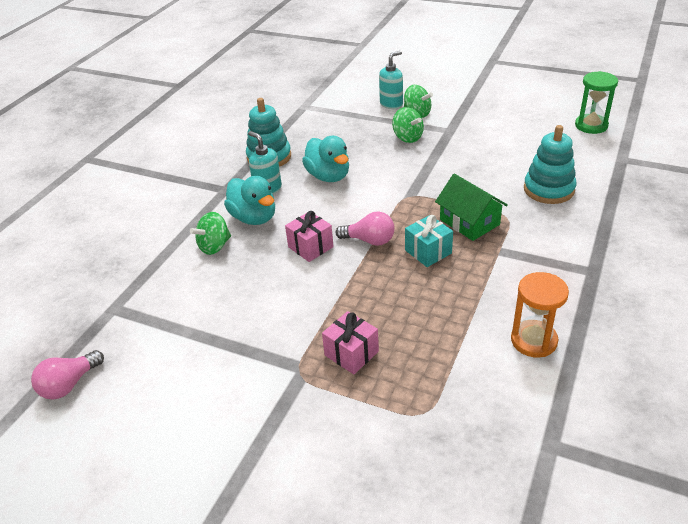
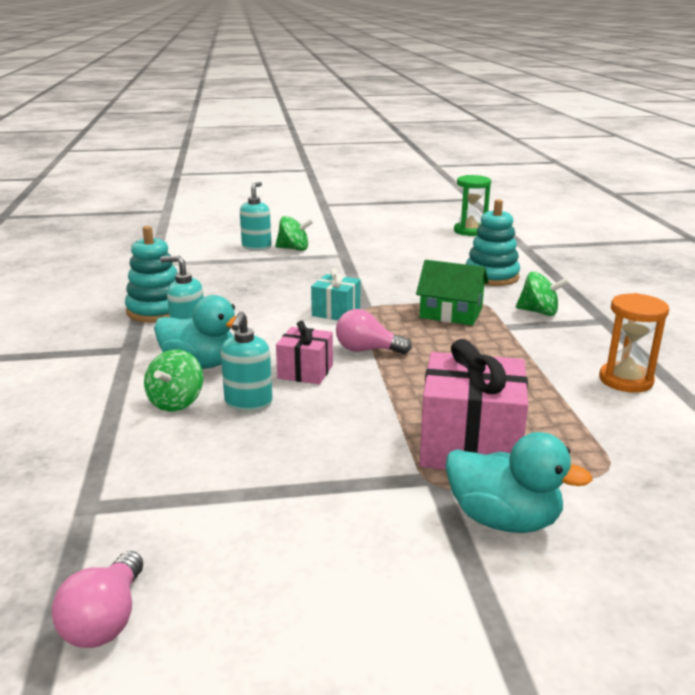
camera: 35 degrees left, 15 degrees down
(253, 262) = (248, 403): none -> turquoise soap dispenser
(328, 176) = (253, 311): turquoise duck -> turquoise duck (503, 520)
(351, 353) = (470, 446): pink gift -> pink gift, size x1.78
(369, 240) = (367, 350): pink light bulb -> pink light bulb turned 150 degrees counterclockwise
(407, 137) = (306, 267): green spinning top -> green spinning top (539, 312)
(428, 251) = (440, 343): turquoise gift -> turquoise gift (336, 312)

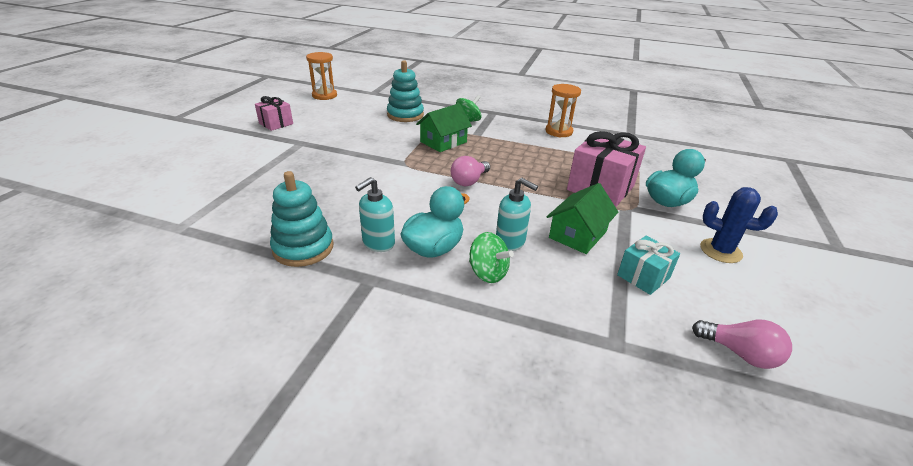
camera: 65 degrees left, 10 degrees up
(256, 247) = (225, 168): turquoise soap dispenser -> none
(294, 249) = (257, 156): green spinning top -> none
(305, 371) = (481, 210): pink gift -> pink gift (276, 124)
(308, 446) = (578, 234): none -> green house
(336, 312) = (400, 174): turquoise gift -> turquoise gift (643, 276)
(383, 594) = (720, 251): none -> blue cactus
(470, 231) = (324, 95): green hourglass -> orange hourglass

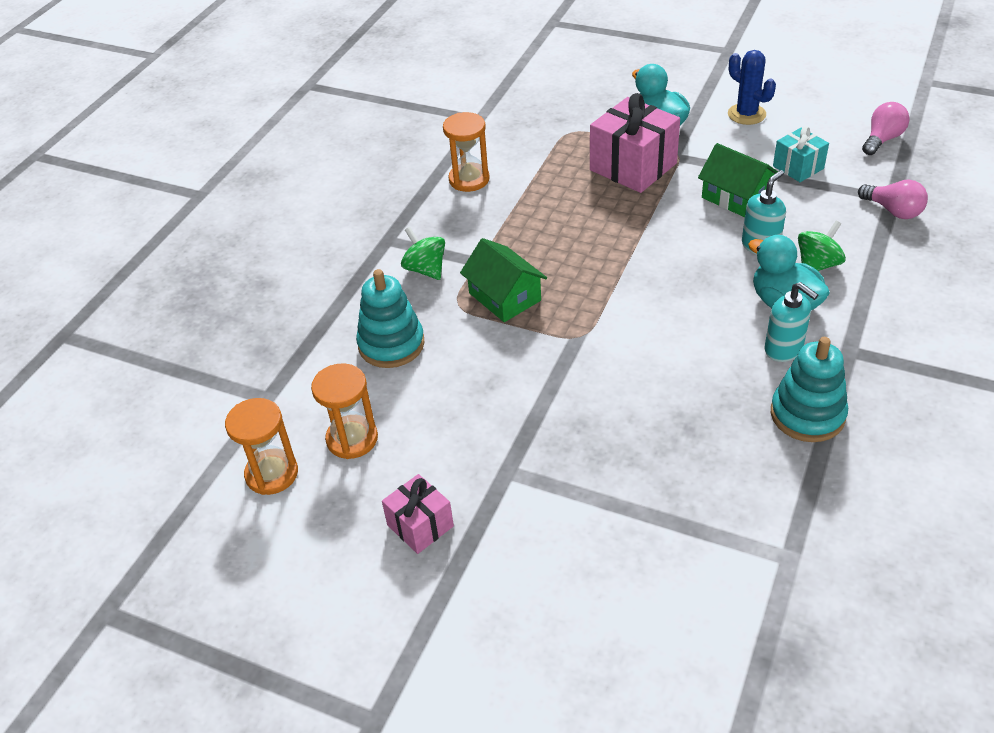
camera: 80 degrees left, 10 degrees up
(339, 109) = (352, 439): none -> orange hourglass
(469, 181) = (627, 273): pink light bulb -> pink light bulb (893, 211)
(720, 251) = (746, 114): blue cactus -> blue cactus turned 75 degrees counterclockwise

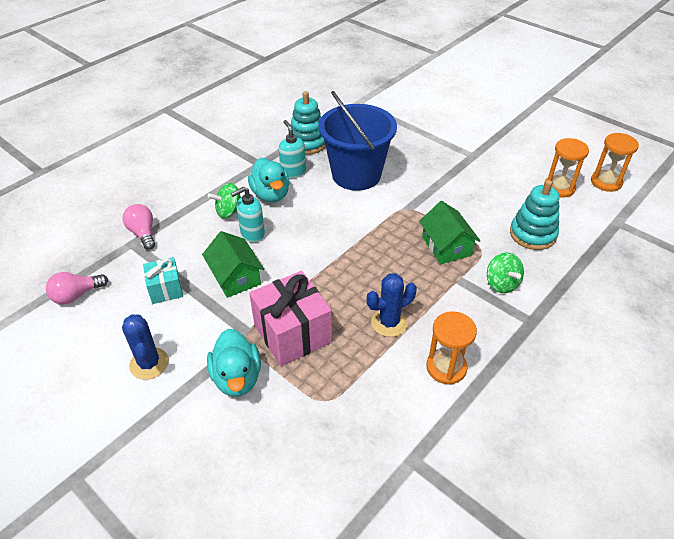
camera: 165 degrees left, 0 degrees up
(420, 525) = (522, 145): pink gift -> none
(540, 200) = (389, 323): none -> blue cactus
(683, 372) = (356, 175): none -> blue bucket

